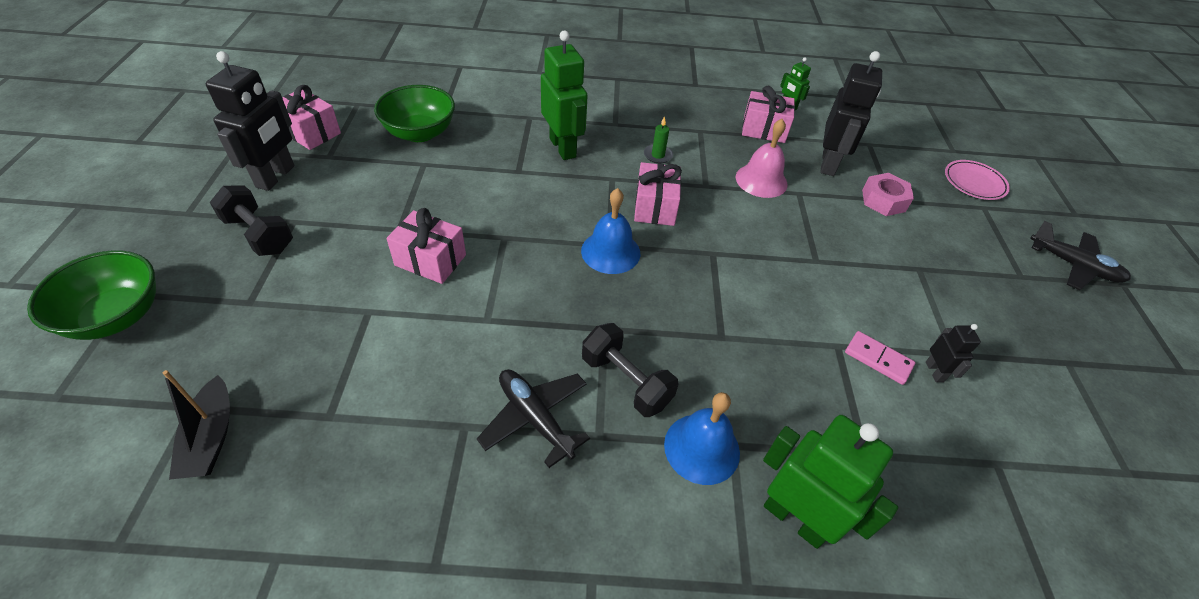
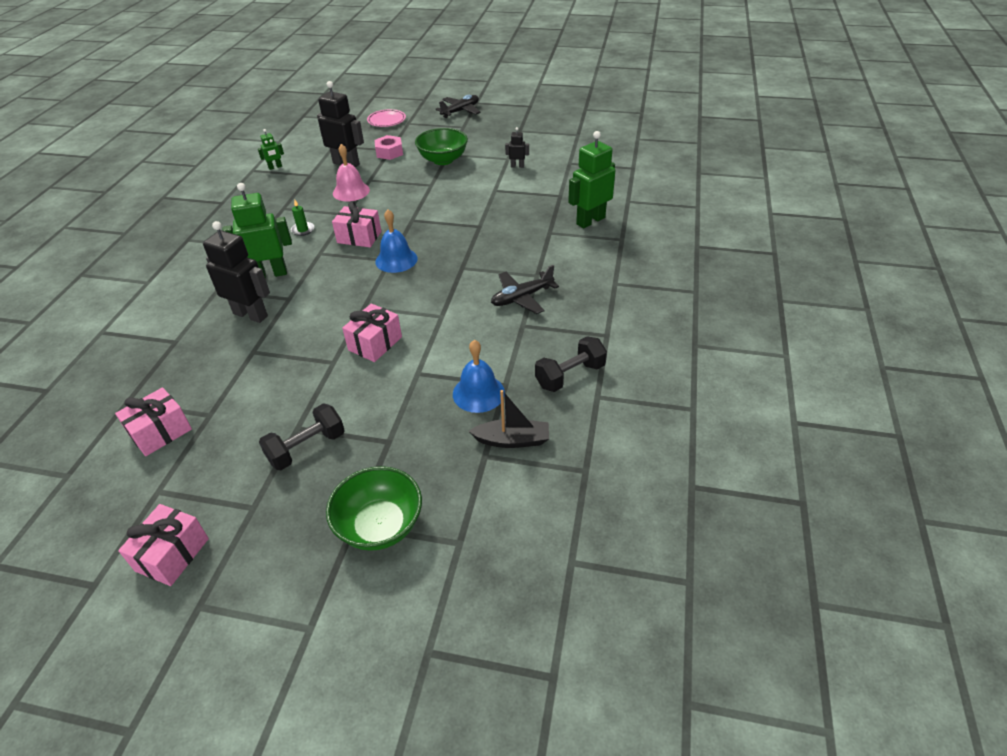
camera: 75 degrees left, 5 degrees down
(276, 177) = (224, 449): black robot -> black robot (251, 315)
(420, 133) = (204, 355): green bowl -> green bowl (443, 160)
(626, 381) = (503, 263): black dumbbell -> black dumbbell (570, 376)
(702, 448) = (550, 242): blue bell -> blue bell (478, 393)
(764, 129) = (296, 181): pink gift -> pink gift (172, 554)
(878, 359) = (506, 180): pink domino -> none

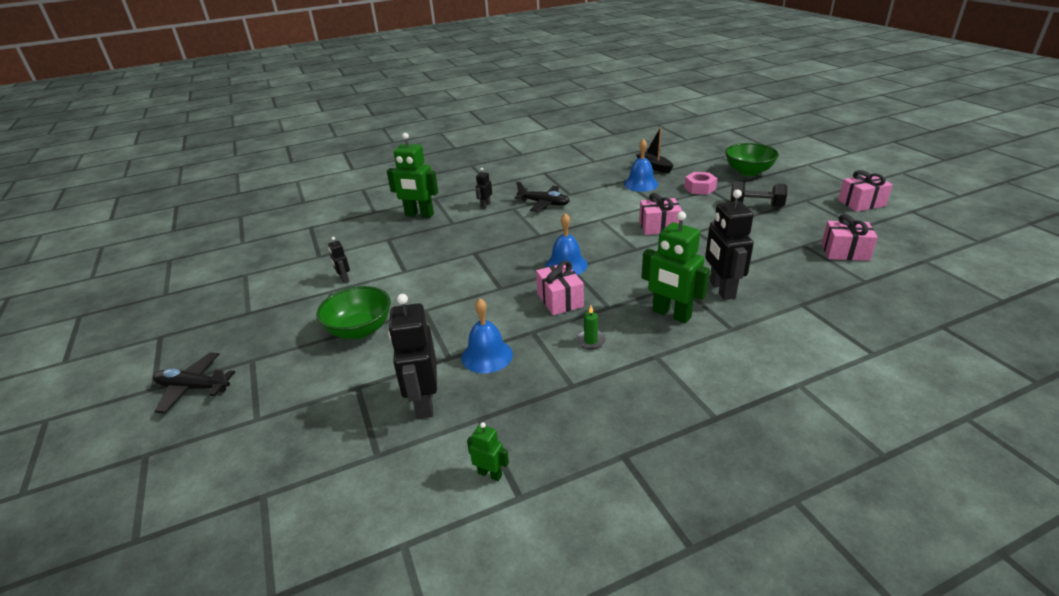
camera: 125 degrees left, 10 degrees down
(351, 191) = (487, 355): pink bell -> blue bell
(386, 120) = (254, 449): pink plate -> none
(389, 152) = (366, 382): pink nut -> pink nut (699, 188)
(564, 261) = (485, 205): none -> black robot
(570, 376) = (590, 170): black dumbbell -> none

